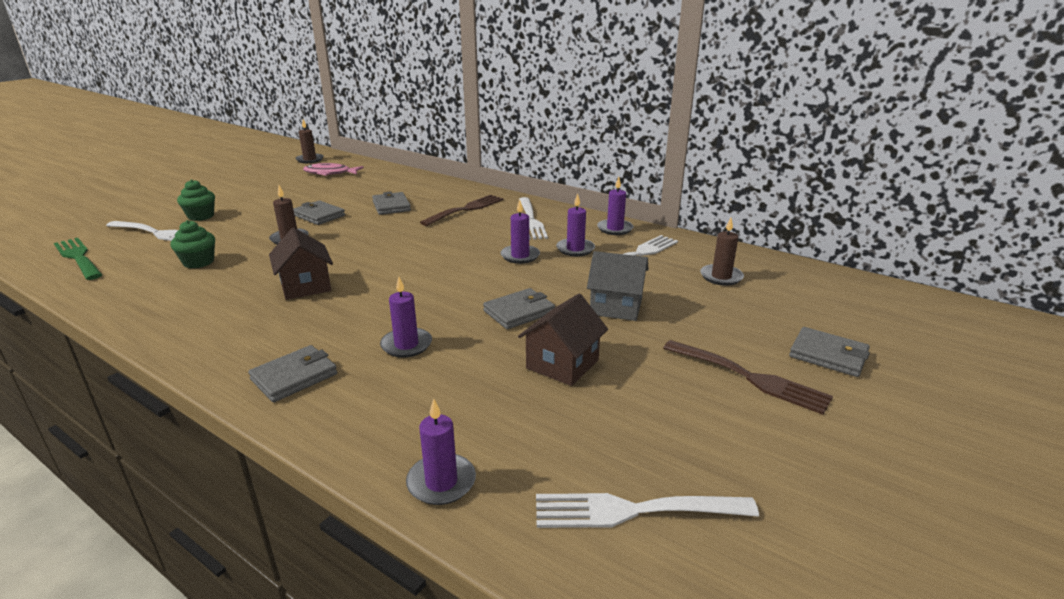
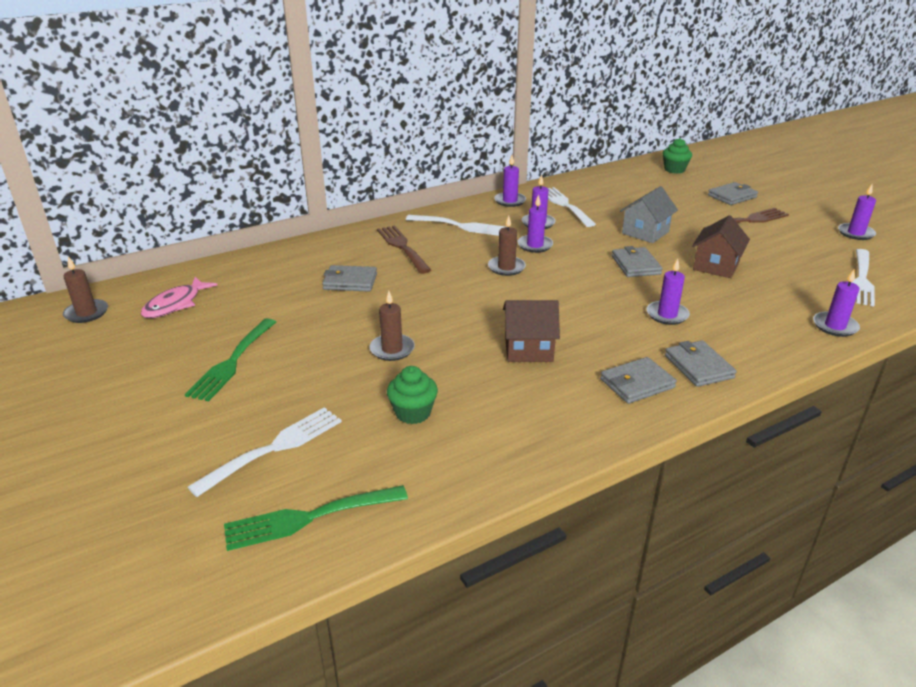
camera: 65 degrees left, 5 degrees up
(201, 216) = (241, 411): green cupcake -> green cupcake (674, 169)
(260, 201) = (232, 362): none -> green fork
(319, 215) = (334, 326): grey wallet -> grey wallet (637, 383)
(562, 364) = (716, 266): brown house -> brown house turned 60 degrees clockwise
(721, 277) = (620, 192): brown candle -> brown candle (506, 268)
(842, 500) = (855, 233): none -> purple candle

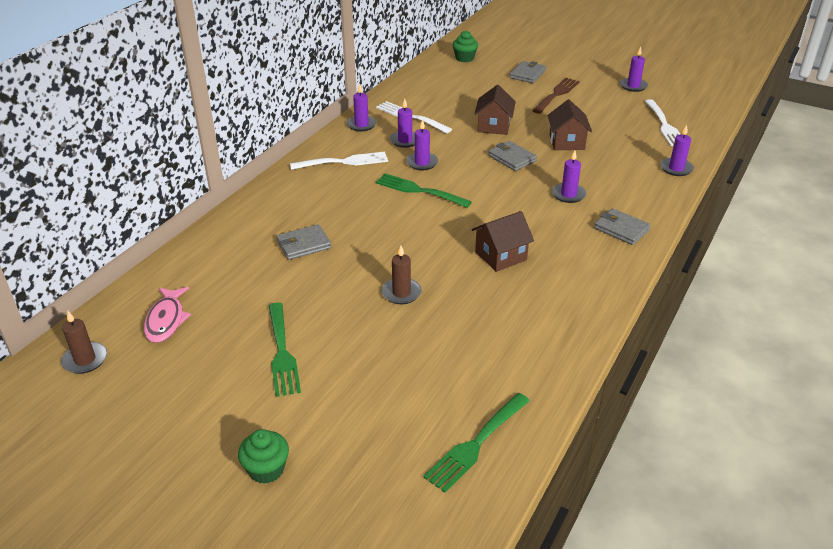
camera: 30 degrees left, 5 degrees up
(274, 448) = (396, 406): white fork -> none
(402, 247) = (315, 197): brown fork -> none
(413, 413) = (468, 337): green cupcake -> green cupcake (266, 469)
(506, 268) = (419, 190): brown candle -> green fork
(637, 383) = (595, 256): grey wallet -> none
(645, 232) = (494, 126): grey house -> brown house

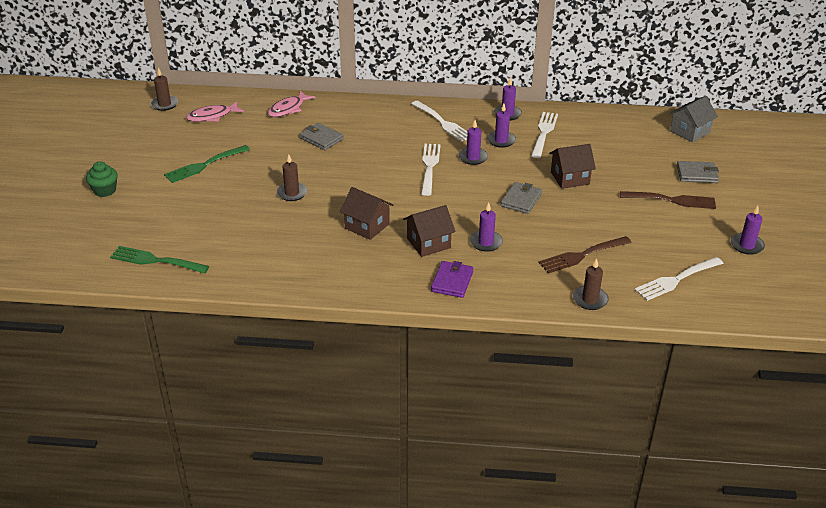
camera: 65 degrees right, 0 degrees up
(213, 253) = (288, 109): none -> pink fish
(419, 190) = (429, 167): green fork -> white fork
(464, 58) = (689, 132): green cupcake -> grey house
(566, 142) = (579, 224): brown house -> brown house (428, 243)
(612, 154) = (582, 255): none -> brown fork
(621, 229) = (452, 281): grey wallet -> purple wallet
(676, 168) = (590, 299): purple candle -> brown candle

